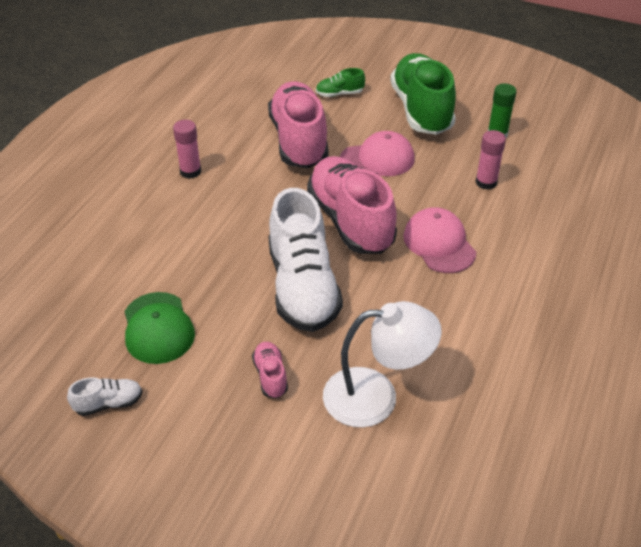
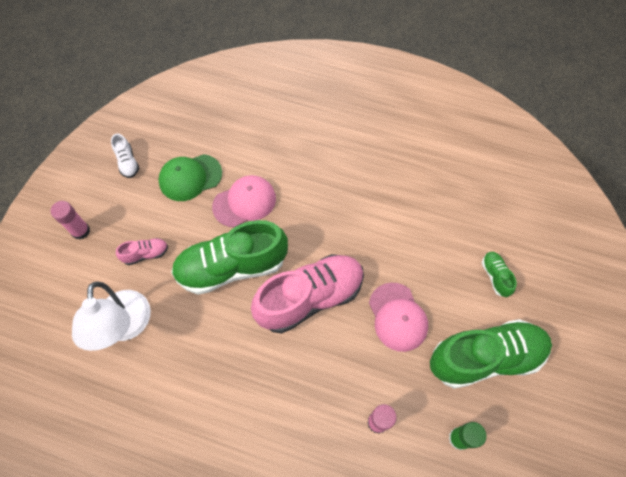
camera: 85 degrees right, 20 degrees up
(190, 171) = (359, 169): pink glue stick -> pink glue stick (80, 231)
(299, 141) = (413, 246): pink shoe -> none
(303, 287) = (231, 267): white shoe -> green shoe
(439, 244) = (287, 375): pink cap -> pink cap (244, 202)

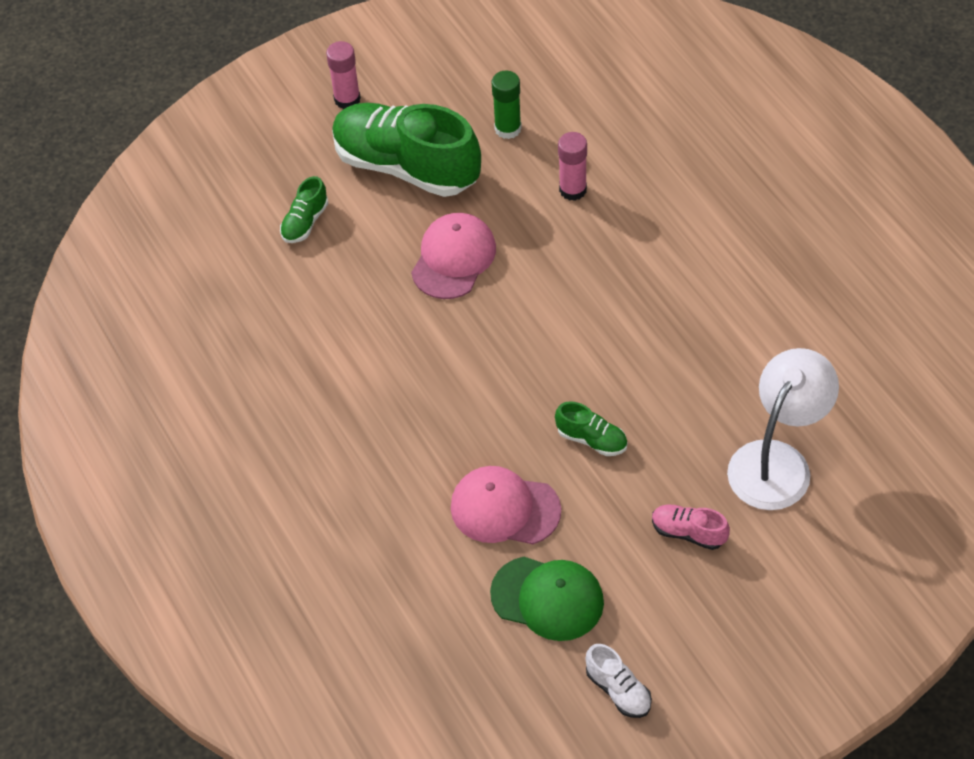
camera: 135 degrees left, 10 degrees down
(80, 231) = (756, 629): pink glue stick -> pink glue stick (347, 99)
(128, 162) = (618, 690): white shoe -> white shoe turned 120 degrees clockwise
(231, 267) = (592, 439): green shoe -> green shoe, size x0.42
(310, 298) = (530, 342): pink shoe -> none

